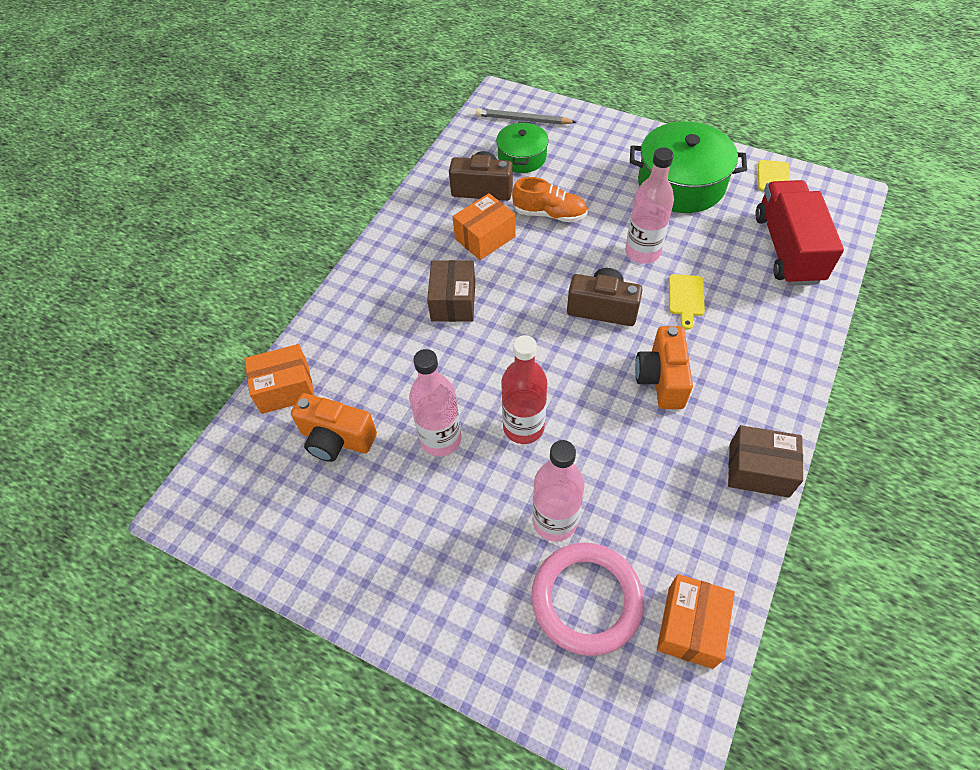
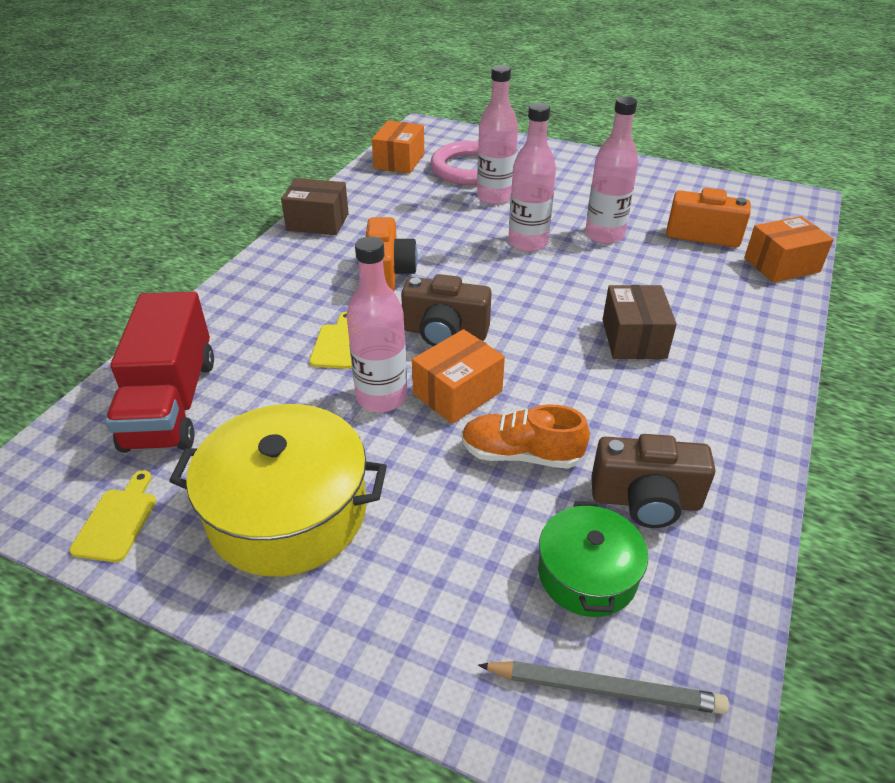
camera: 175 degrees right, 15 degrees down
(485, 238) = (616, 417): orange box -> orange box (457, 393)
(523, 427) = (528, 243): red bottle -> pink bottle
(681, 184) = (288, 511): green pot -> yellow pot

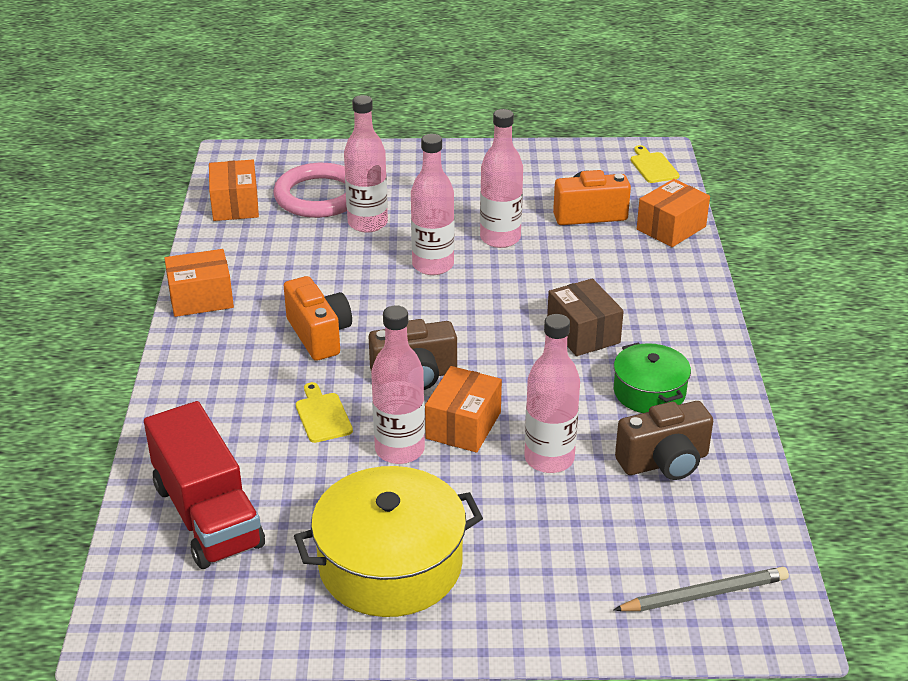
camera: 25 degrees left, 5 degrees down
(117, 520) = (248, 621): yellow cutting board -> yellow cutting board (653, 166)
(317, 222) = (201, 298): brown box -> orange box
(521, 454) = (549, 459): orange shoe -> pink bottle
(587, 574) = (651, 527): green pot -> green pot (649, 392)

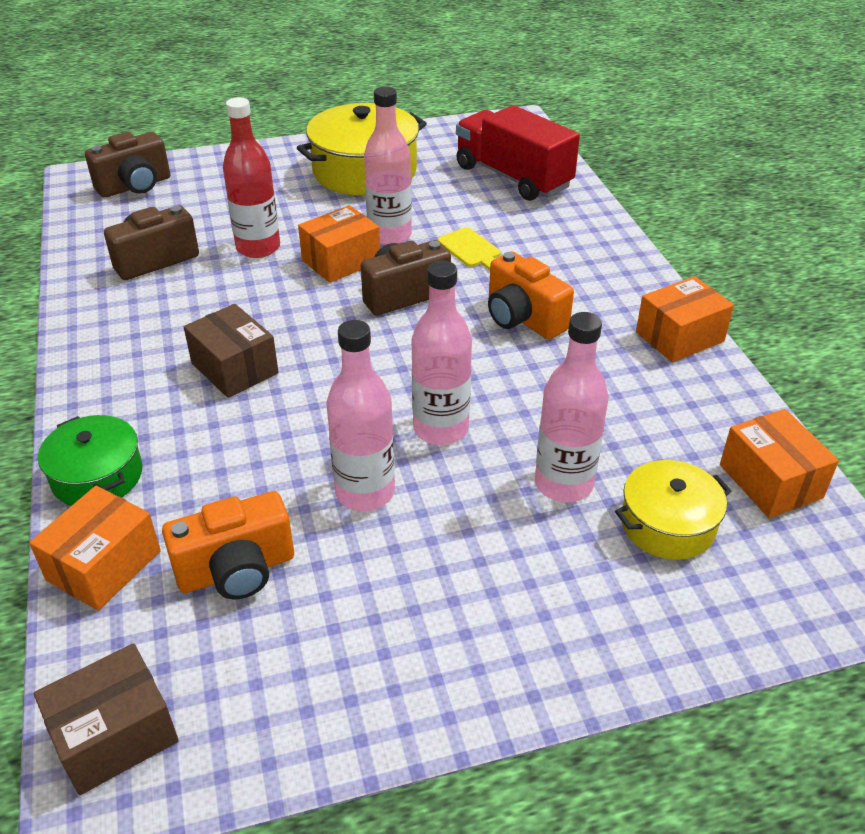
camera: 165 degrees right, 5 degrees up
(319, 196) = (667, 524): pink ring -> yellow pot
(463, 425) = (341, 261): orange box -> orange box turned 45 degrees clockwise
(549, 459) = (258, 248): pink bottle -> red bottle
(649, 392) = (162, 316): green pot -> green pot (97, 476)
(653, 166) = (115, 735): yellow cutting board -> brown box
(704, 594) = (135, 186): grey pencil -> brown camera

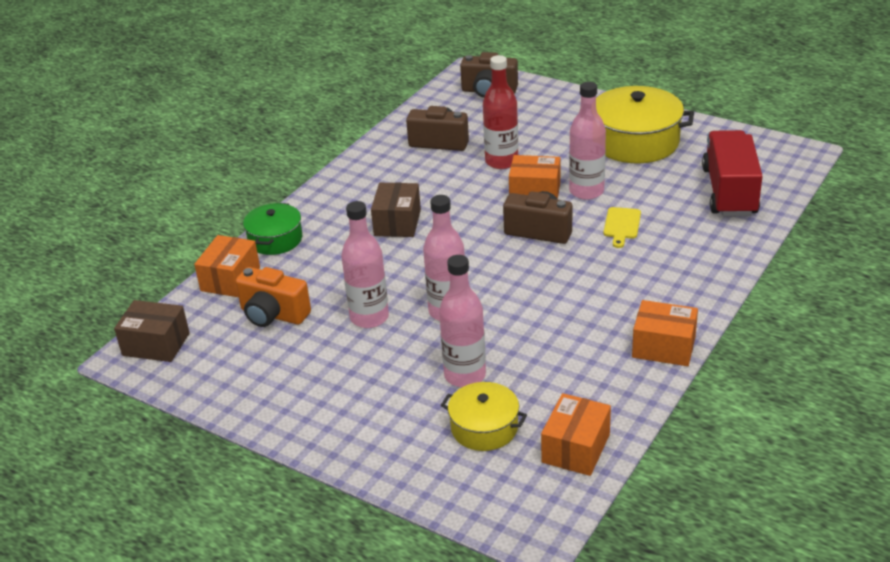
camera: 50 degrees right, 5 degrees down
(104, 565) = (230, 279): orange box -> orange box turned 60 degrees counterclockwise
(523, 318) = (585, 282): orange camera -> none

